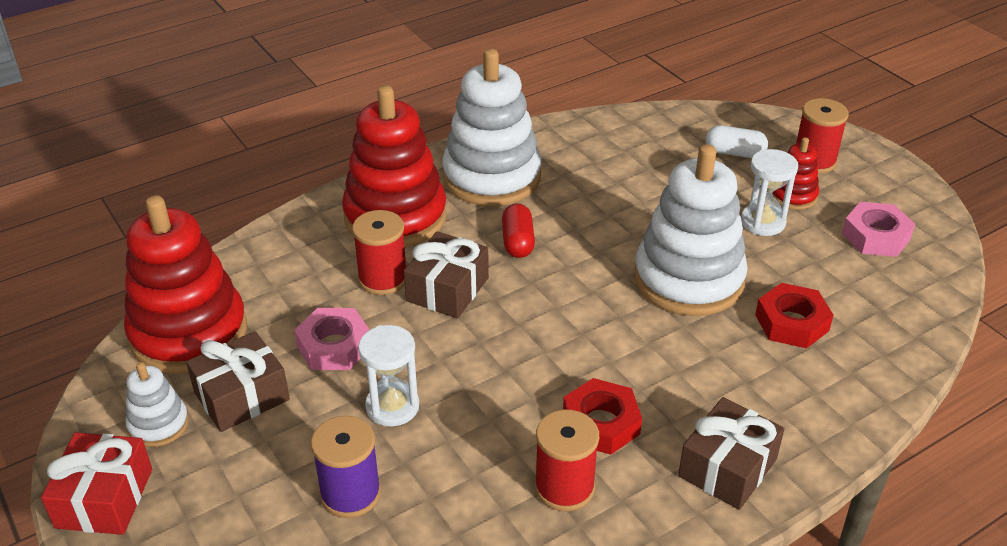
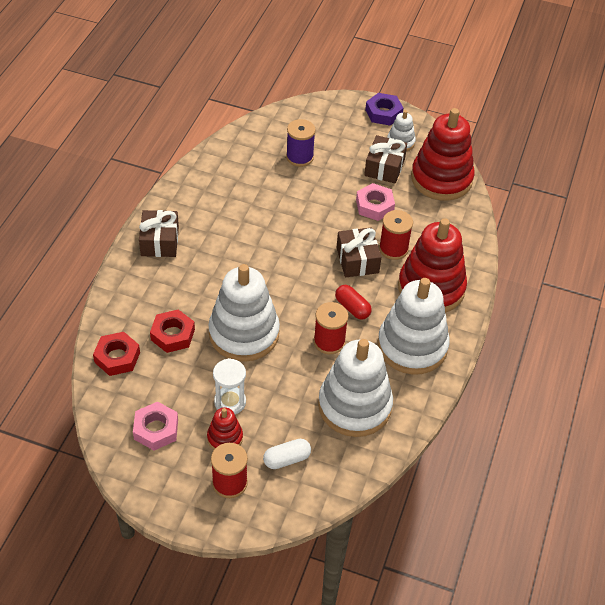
camera: 140 degrees right, 10 degrees up
(104, 498) = (383, 113): red gift -> purple nut
(392, 407) = (320, 194): white hourglass -> none
(564, 487) = (221, 200): red spool -> red spool (329, 342)
(601, 423) = (227, 233): red nut -> red nut (117, 357)
(617, 160) = (354, 406): none -> white stacking toy

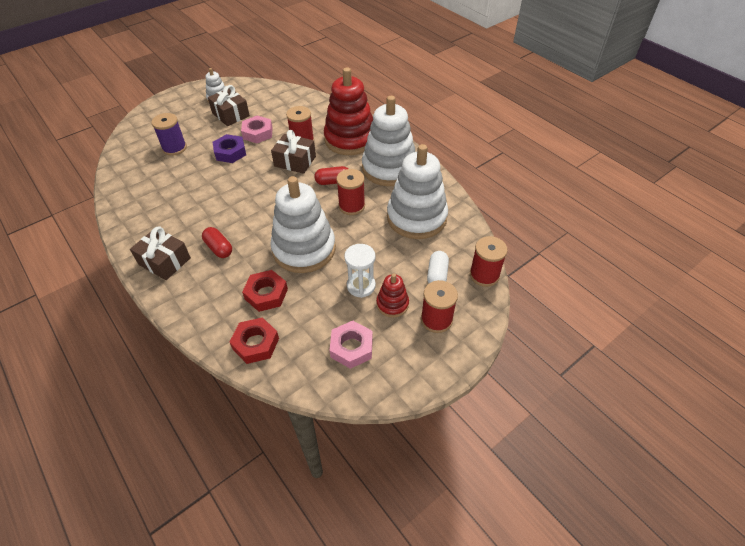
camera: 55 degrees left, 0 degrees up
(200, 270) = (219, 248): none -> red capsule
(315, 502) = (484, 275): none -> red spool
(383, 113) = (185, 94): purple nut -> purple nut (230, 152)
(441, 179) = (268, 96): red stacking toy -> none

